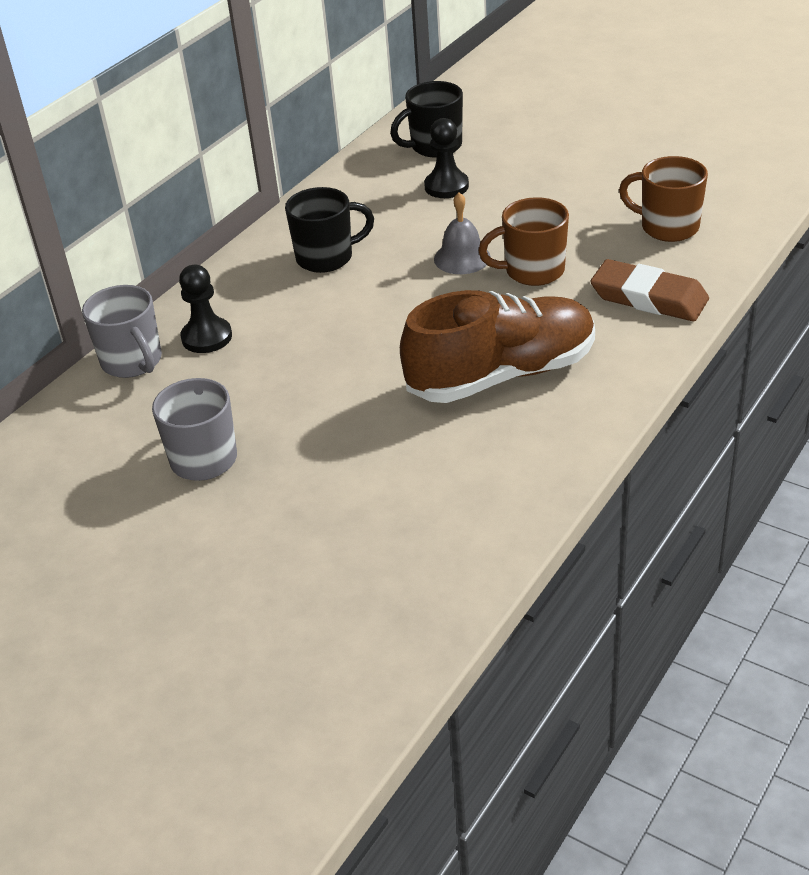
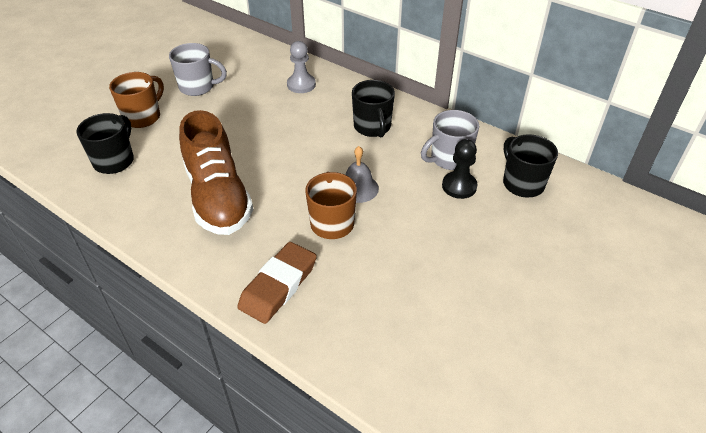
camera: 90 degrees right, 5 degrees up
(133, 362) = (287, 63): grey mug -> grey mug (449, 159)
(207, 337) = (301, 85): black pawn -> grey pawn
(432, 509) = (115, 161): none -> black mug
(667, 227) = (377, 316): brown mug -> brown mug (143, 117)

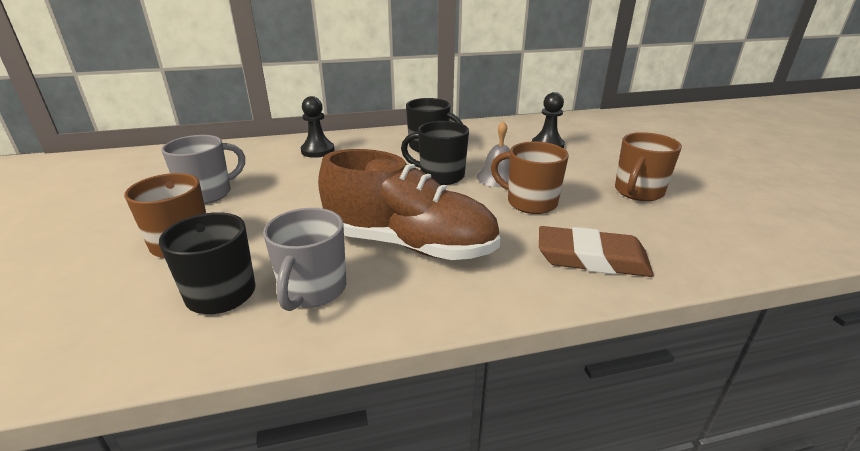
camera: 50 degrees left, 15 degrees down
(278, 285) = (591, 258): brown eraser -> brown eraser turned 60 degrees counterclockwise
(301, 85) = (318, 151): grey pawn -> black pawn
(420, 276) = (638, 192): none -> brown mug
(449, 159) = (511, 138): grey mug -> grey mug (312, 290)
(522, 183) = (570, 129): black mug -> black mug (440, 176)

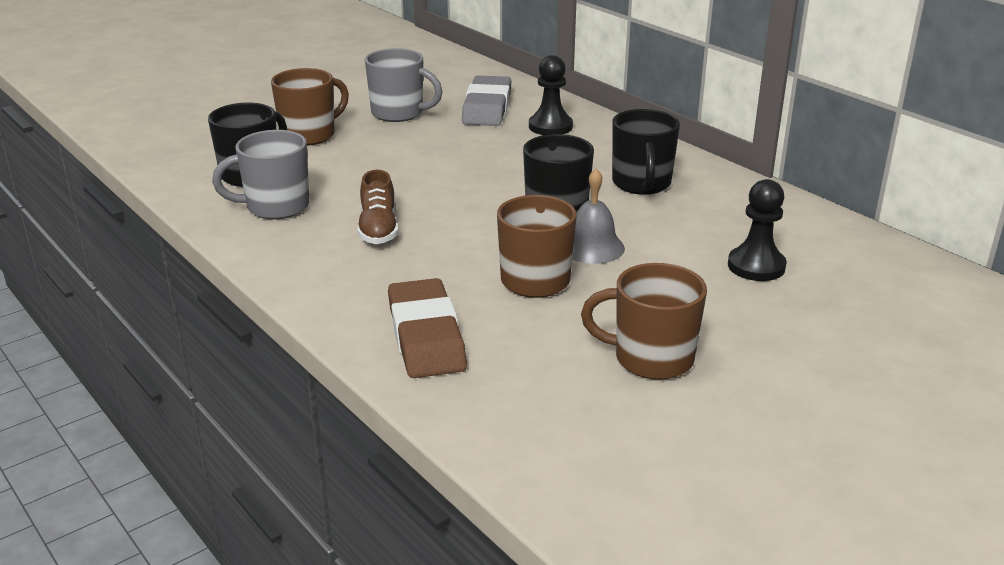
camera: 65 degrees right, 0 degrees up
(255, 162) = (487, 107): none -> grey eraser
(409, 244) = (378, 229): brown shoe -> brown shoe, size x0.47

